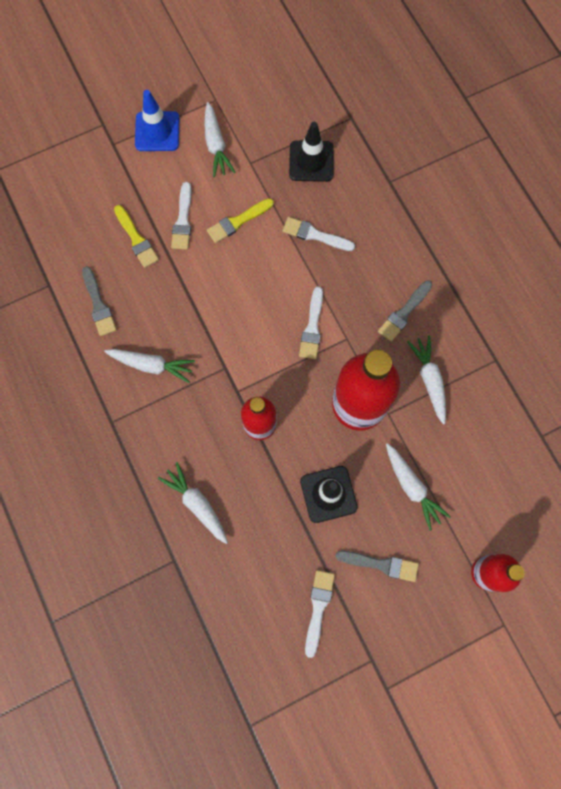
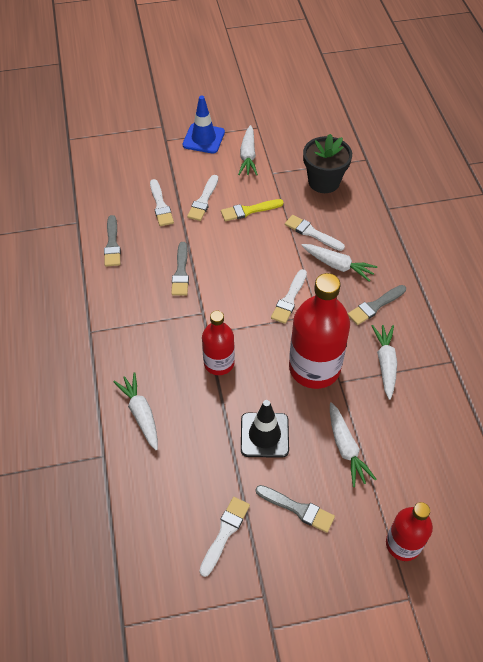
camera: 15 degrees right, 20 degrees down
(136, 239) = (160, 205): yellow brush -> white brush
(152, 365) = (140, 297): white carrot -> white carrot (338, 265)
(186, 322) = (181, 272): none -> grey brush
(311, 161) = (324, 182): black traffic cone -> black flower pot

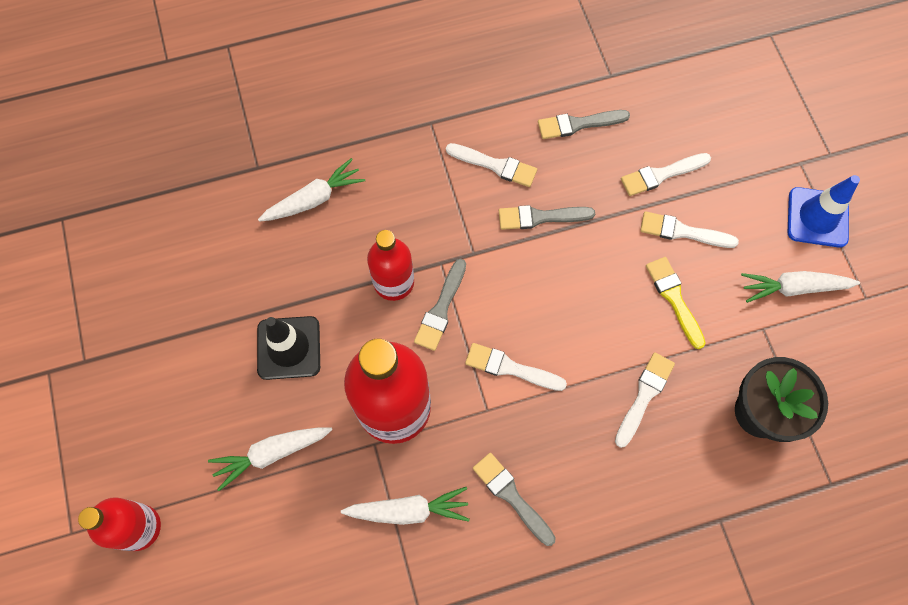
camera: 85 degrees right, 15 degrees up
(225, 533) = (160, 311): white brush -> white brush (495, 165)
(298, 509) = (188, 394): grey brush -> grey brush (441, 309)
(338, 265) = (583, 438): white carrot -> none

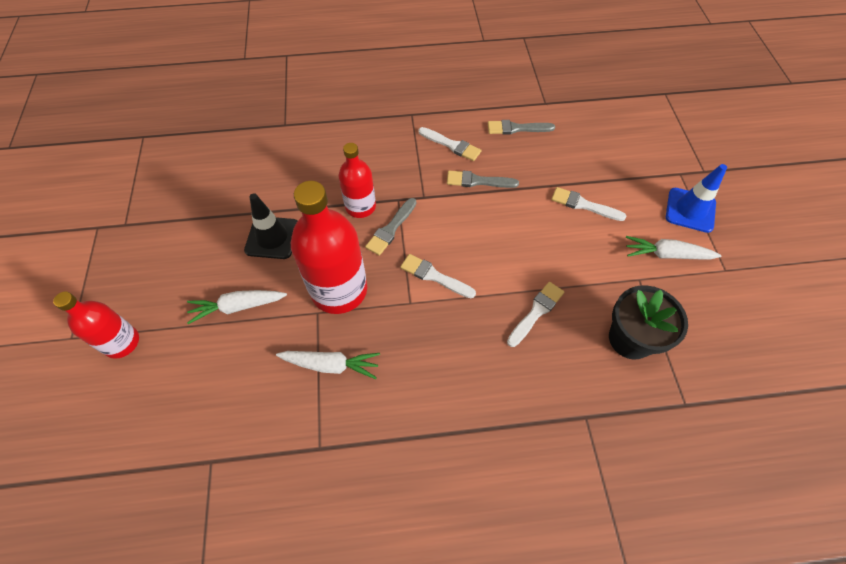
camera: 10 degrees right, 10 degrees down
(314, 199) = (318, 148): white carrot -> none
(511, 496) = (415, 368): grey brush -> none
(661, 175) = (573, 167): white brush -> none
(674, 298) = (570, 248): yellow brush -> none

